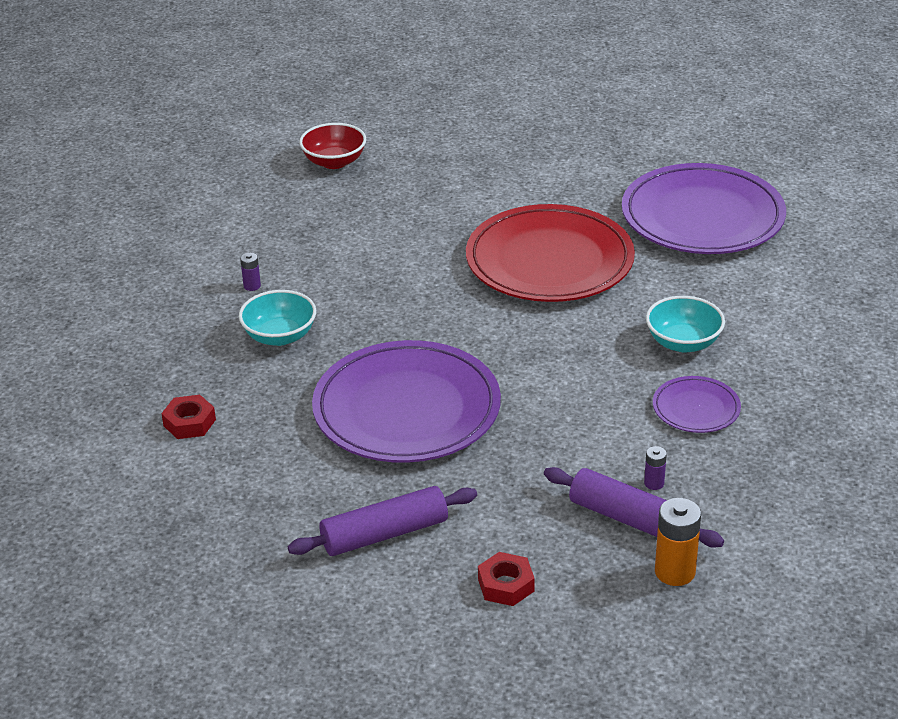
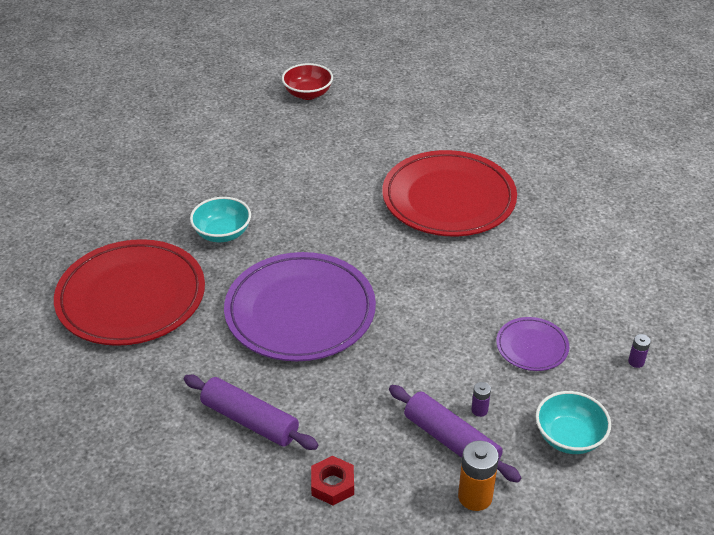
camera: 10 degrees right, 5 degrees up
(189, 423) = (131, 297): red nut -> red plate
(252, 286) = (215, 188): purple battery -> purple battery (636, 362)
(384, 534) = (250, 420): purple rolling pin -> purple rolling pin turned 45 degrees clockwise
(683, 343) = (536, 285): turquoise bowl -> turquoise bowl (569, 437)
(702, 217) = (580, 177): purple plate -> none

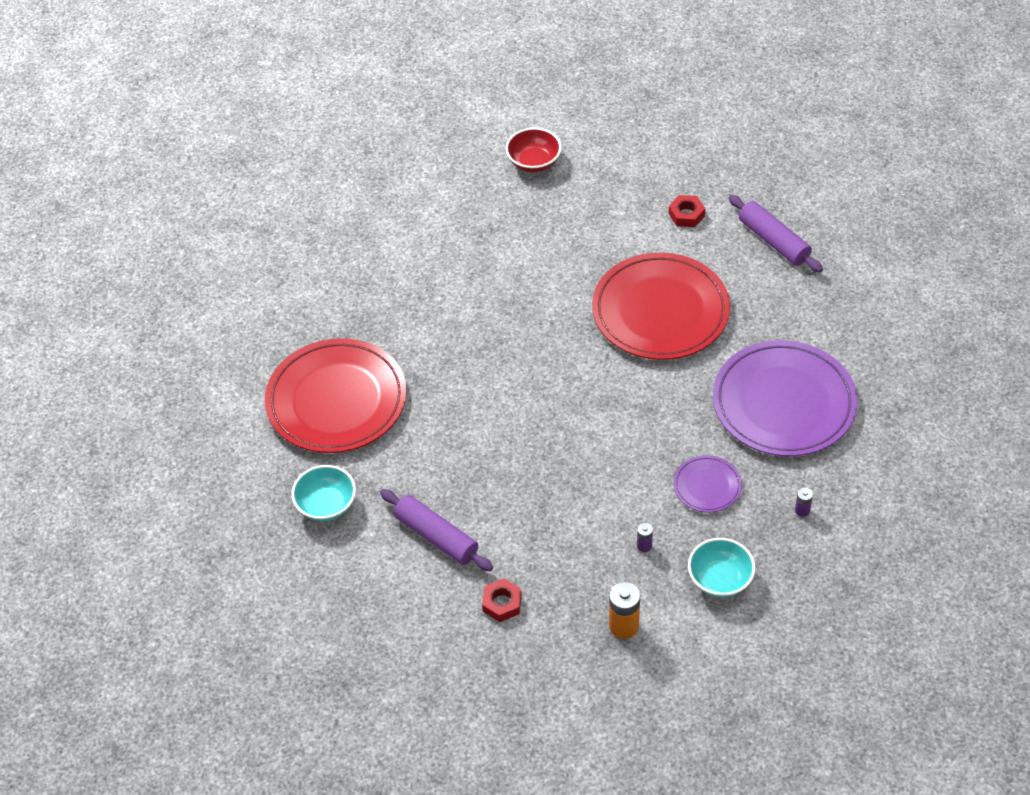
camera: 10 degrees right, 10 degrees up
(222, 233) = (428, 335): turquoise bowl -> turquoise bowl (326, 505)
(300, 311) = (494, 429): purple plate -> purple plate (783, 403)
(451, 441) = (613, 573): purple rolling pin -> purple rolling pin (773, 241)
(455, 123) = (686, 215): none -> red nut

